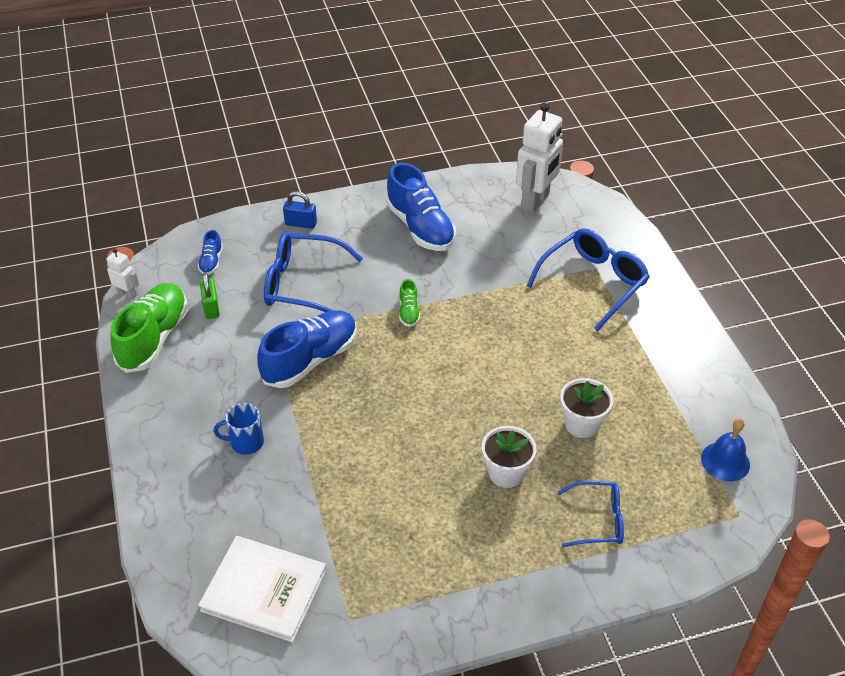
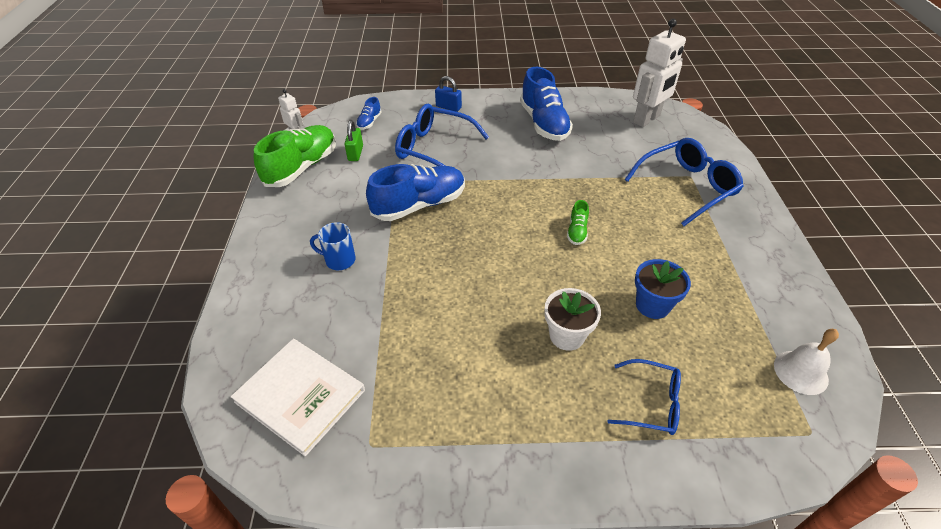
camera: 15 degrees right, 0 degrees up
(409, 312) = (515, 183): green shoe -> green shoe (577, 231)
(582, 424) = (652, 305): white flower pot -> blue flower pot
(725, 461) = (801, 372): blue bell -> white bell

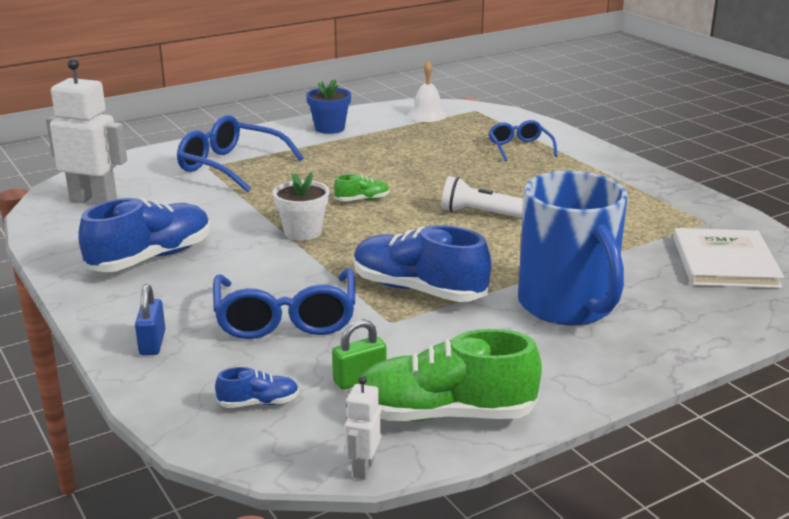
camera: 120 degrees left, 20 degrees down
(339, 260) = (568, 306): blue mug -> blue mug, size x2.37
(507, 286) = (479, 213): none -> white flashlight
(567, 335) = (500, 181): white flower pot -> white flower pot (303, 232)
(652, 305) = (423, 159): blue flower pot -> blue flower pot (329, 128)

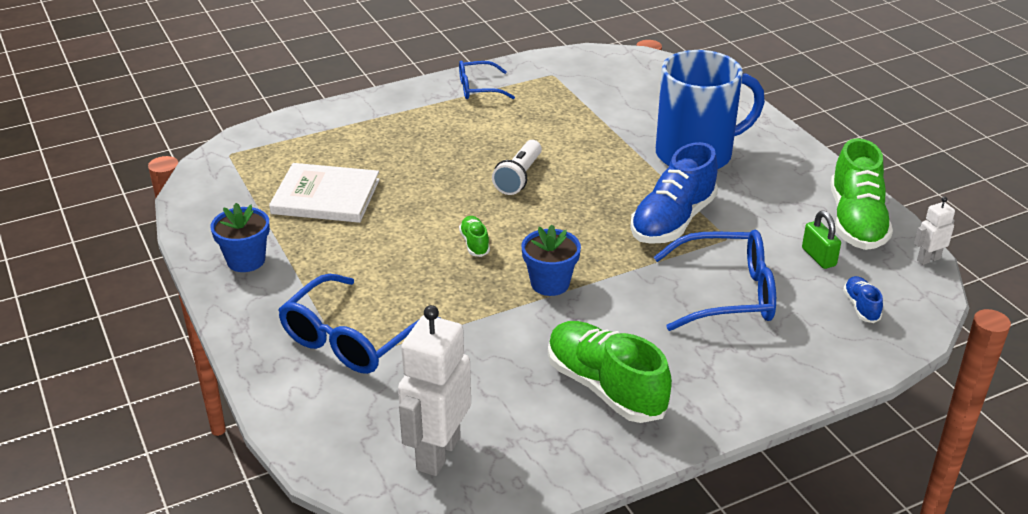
camera: 85 degrees left, 10 degrees up
(151, 258) = (605, 387): blue shoe -> green shoe
(152, 343) = (779, 372): blue padlock -> none
(303, 232) = (550, 283): white flower pot -> blue flower pot
(363, 468) = (928, 259): white robot -> white robot turned 135 degrees clockwise
(427, 115) = (230, 187): white bell -> none
(519, 148) = (358, 139): blue glasses -> blue glasses (478, 88)
(724, 262) = (624, 80): white book -> white book (326, 197)

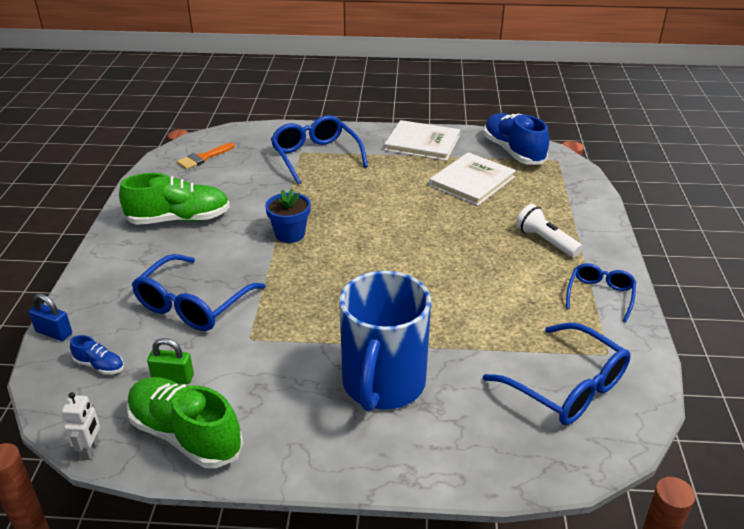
camera: 120 degrees right, 0 degrees up
(246, 260) = (422, 143): blue flower pot -> white book
(437, 453) = (203, 158): white robot -> orange brush
(474, 243) = (363, 220): green shoe -> none
(519, 177) = (430, 266): white flashlight -> white flashlight (545, 241)
(608, 83) = (567, 387): none -> blue glasses
(672, 221) = (300, 319): blue shoe -> blue shoe (513, 152)
(868, 364) = (54, 332): none -> blue padlock

